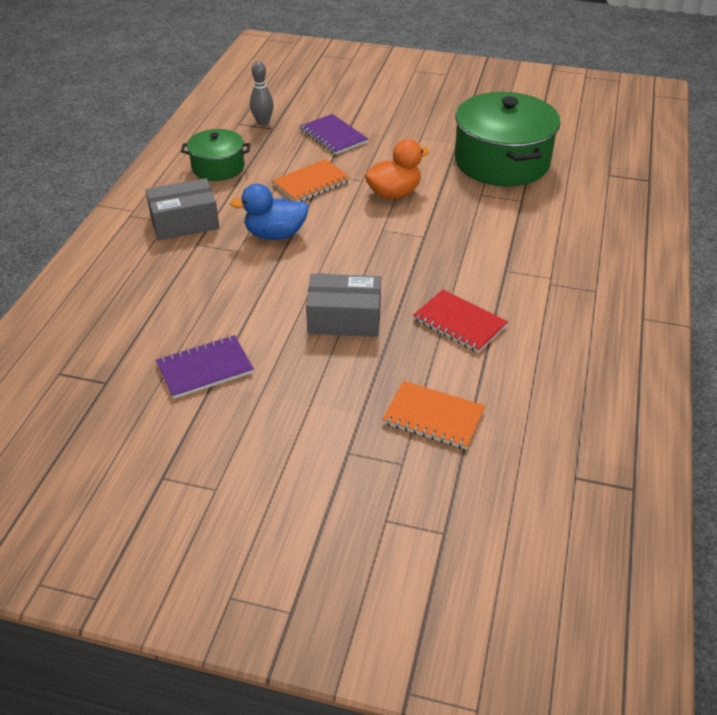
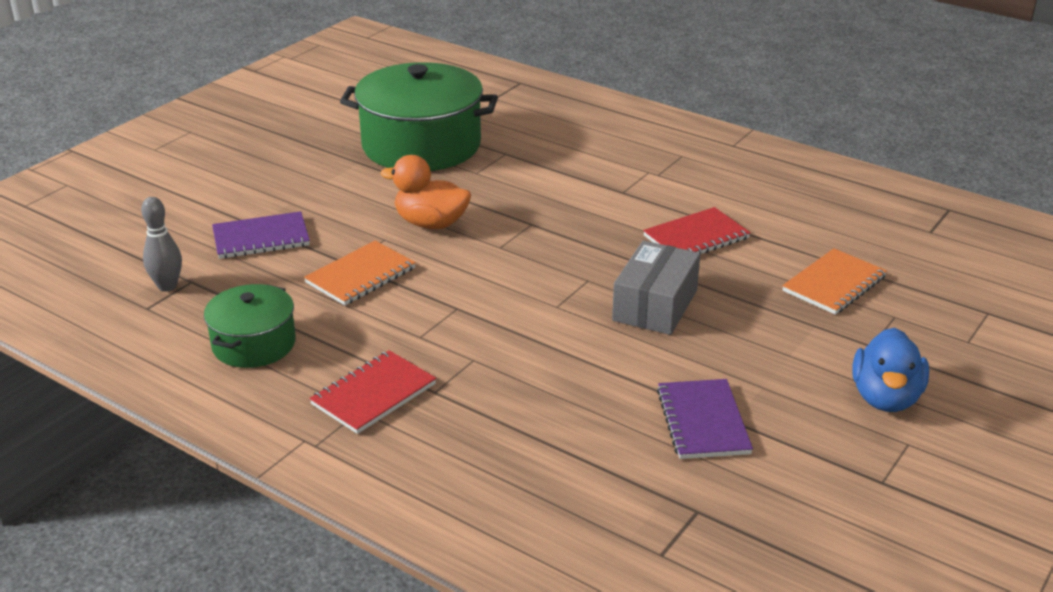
camera: 70 degrees left, 10 degrees down
(184, 222) = (374, 394): grey box -> red notebook
(275, 234) = (458, 323): blue duck -> blue duck (885, 398)
(311, 183) = (360, 275): orange notebook -> orange notebook turned 60 degrees clockwise
(394, 193) = (431, 223): orange duck -> orange duck turned 60 degrees counterclockwise

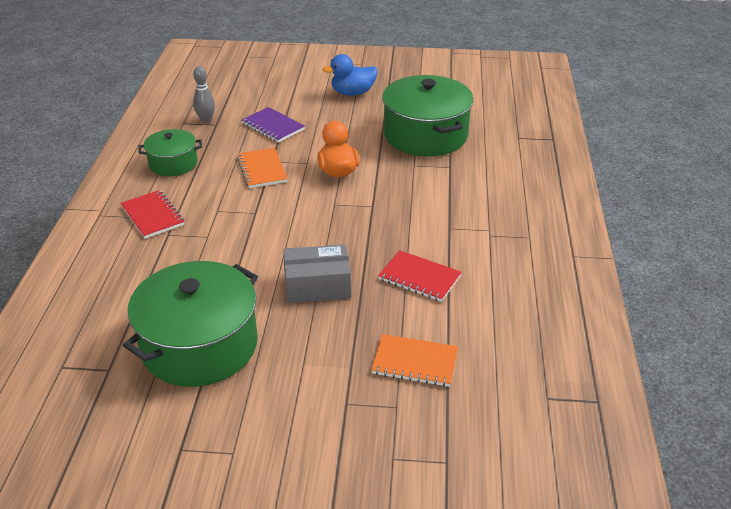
camera: 60 degrees right, 5 degrees up
(360, 275) = (262, 169): orange notebook -> orange notebook turned 60 degrees clockwise
(374, 394) = (152, 216): red notebook -> red notebook turned 45 degrees clockwise
(703, 421) = (200, 345): purple notebook -> green pot
(885, 398) = (281, 427): blue duck -> blue duck (352, 93)

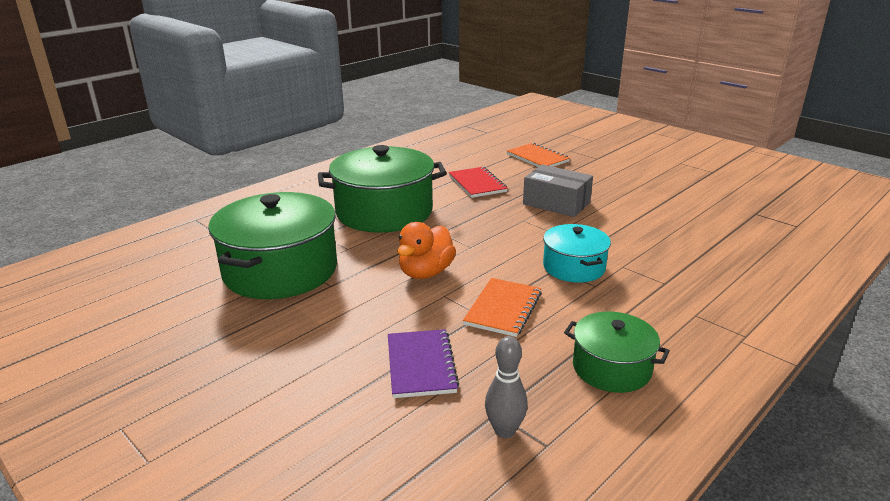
camera: 140 degrees left, 10 degrees down
(152, 216) = (674, 308): red notebook -> none
(200, 345) = (676, 203): green pot -> green pot (384, 212)
(243, 219) = (574, 267): none -> turquoise pot
(352, 93) = (240, 369): blue duck -> none

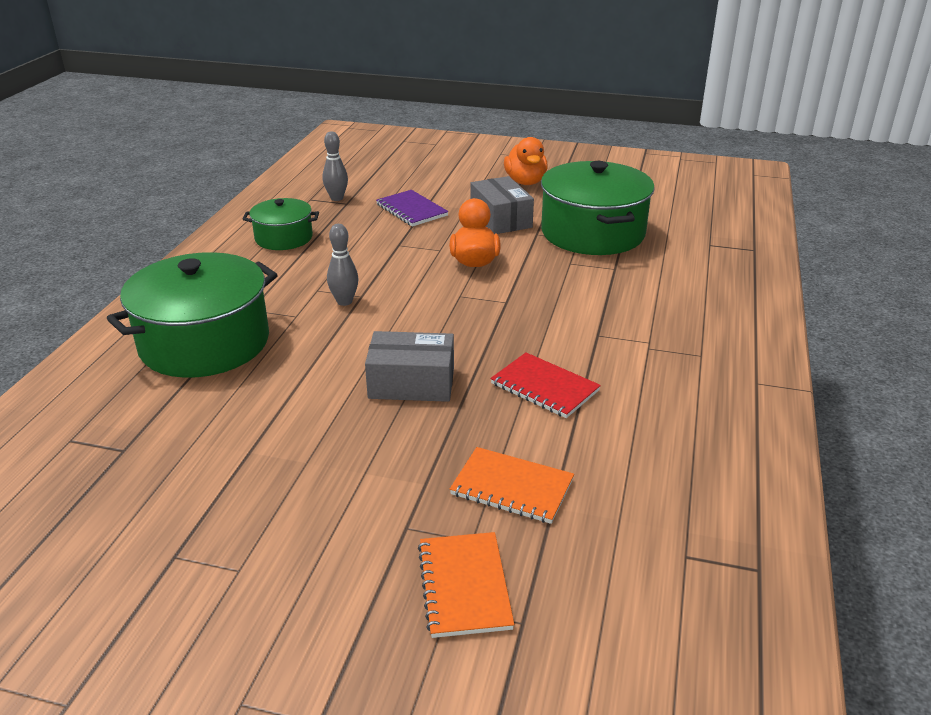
camera: 150 degrees right, 5 degrees up
(223, 369) = (525, 182): none -> orange duck
(338, 315) = (500, 219): none -> grey box
(384, 212) = (596, 309): green pot -> green pot (205, 343)
(503, 309) = (384, 252): orange notebook -> orange notebook (464, 586)
(574, 267) = (344, 301): turquoise pot -> grey bowling pin

